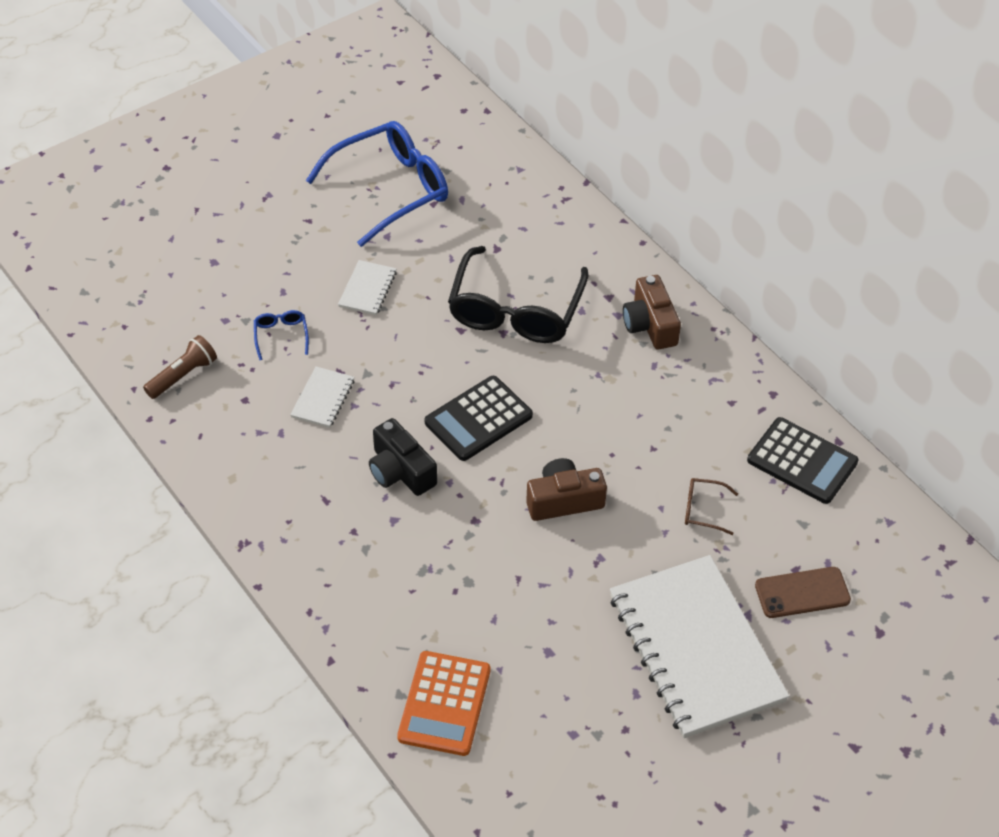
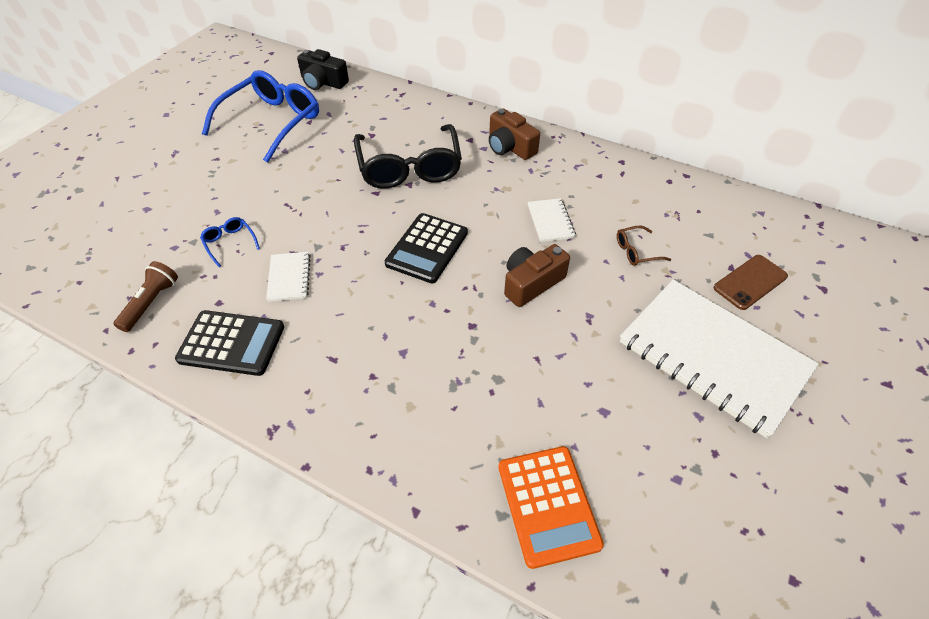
camera: 25 degrees left, 0 degrees up
(367, 289) = (287, 188): white notebook -> white notebook (550, 221)
(400, 471) = (386, 310): black camera -> black camera (323, 82)
(802, 461) = (674, 195): black calculator -> black calculator (232, 343)

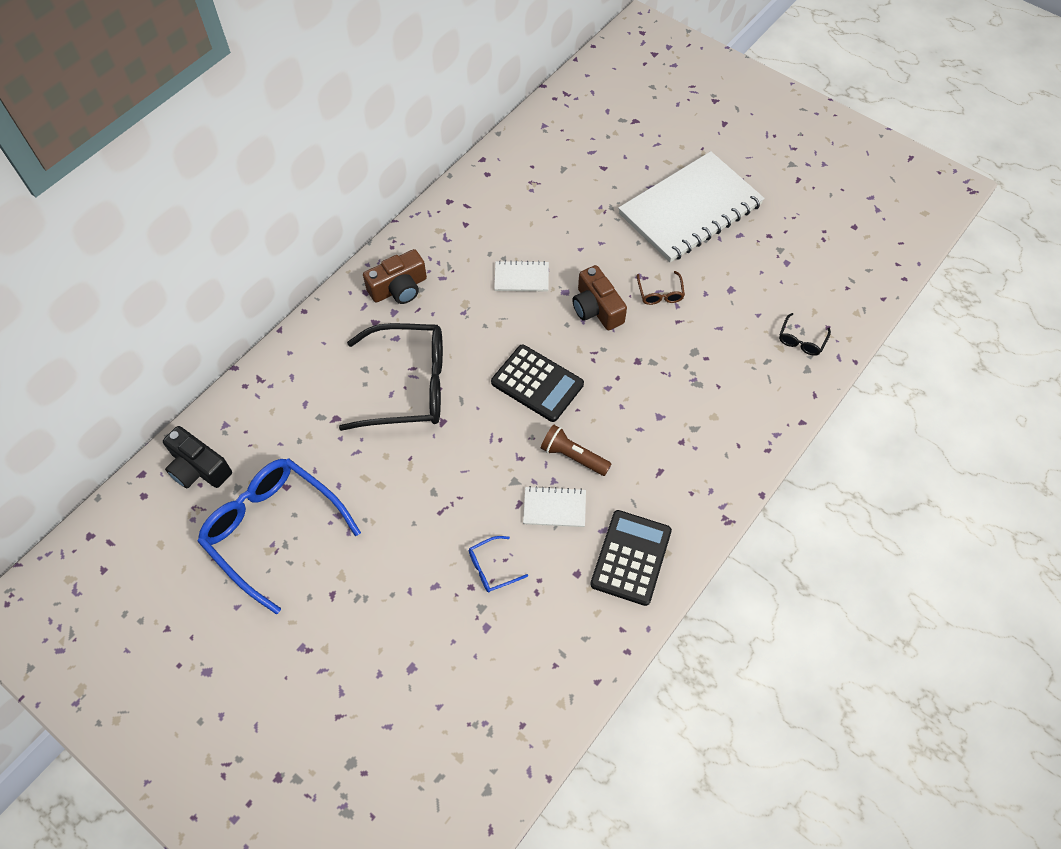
camera: 80 degrees left, 10 degrees up
(151, 303) = (567, 640): brown flashlight -> brown flashlight (573, 456)
(323, 82) = (198, 468): black camera -> black camera turned 90 degrees clockwise
(548, 505) = (801, 340): orange calculator -> black glasses
(636, 251) = (573, 224): brown glasses -> brown glasses (660, 293)
(750, 282) = (621, 161): brown phone -> none

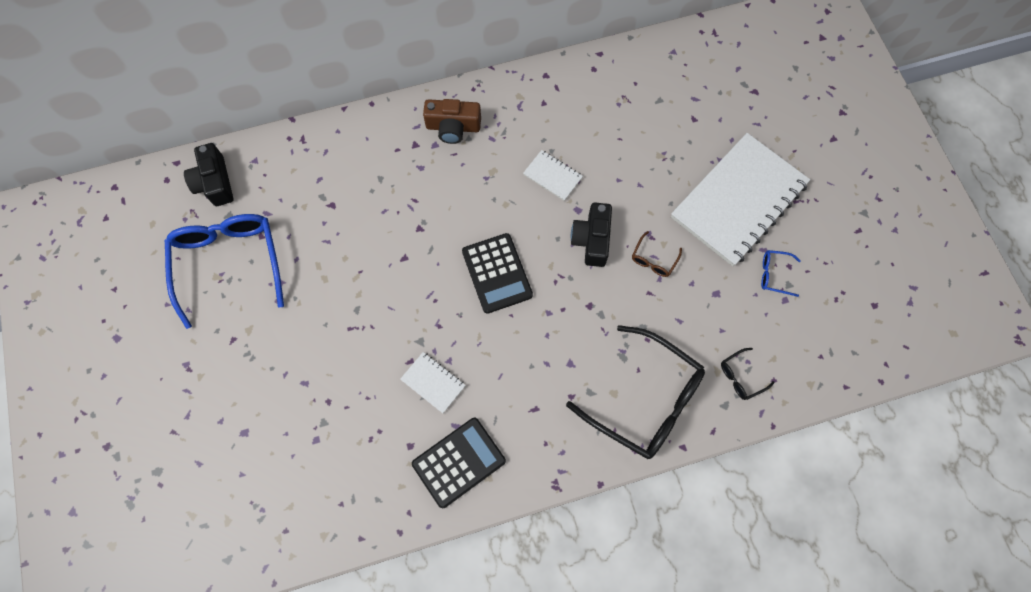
camera: 35 degrees right, 10 degrees up
(409, 385) = (401, 212): black glasses -> black glasses (645, 400)
(491, 568) = (353, 398): blue glasses -> blue glasses (774, 274)
(573, 456) = (478, 351): brown flashlight -> none
(596, 308) = (592, 240): brown camera -> black camera
(690, 209) = (738, 201): white notebook -> white notebook turned 45 degrees counterclockwise

